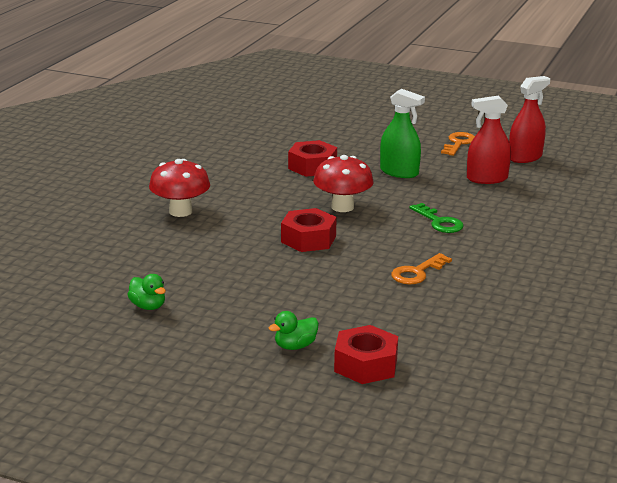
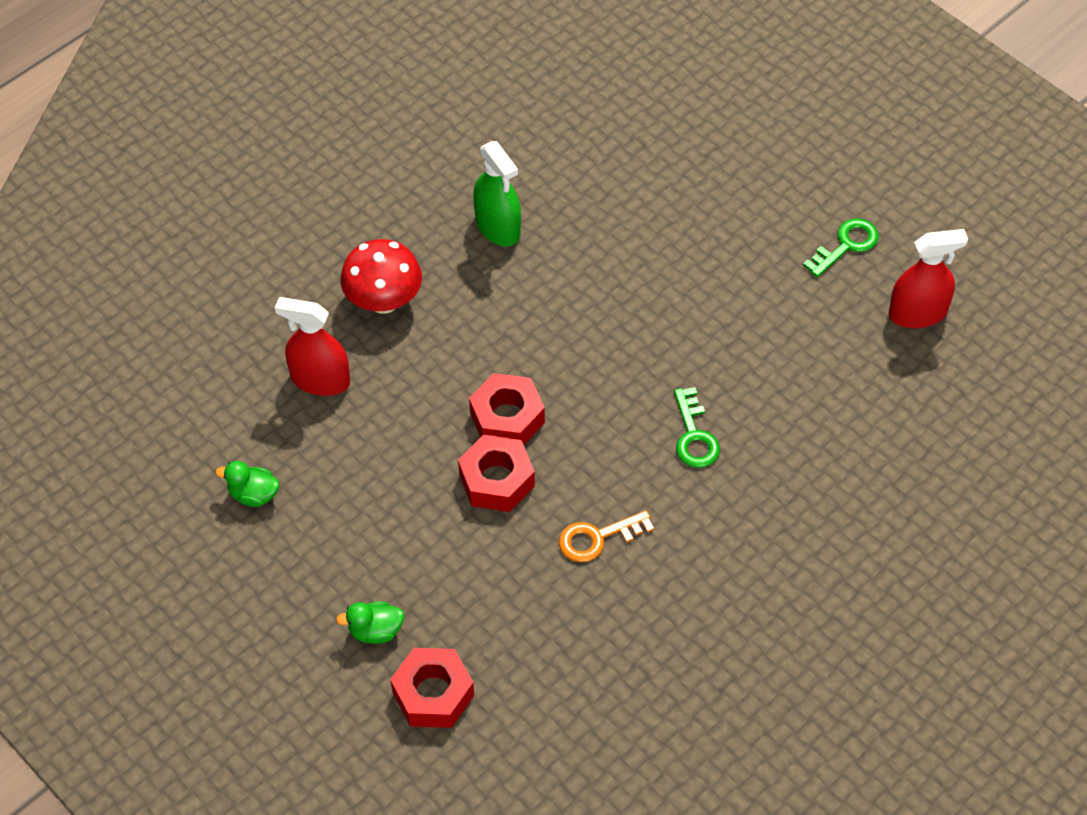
camera: 25 degrees right, 30 degrees up
(148, 306) = (253, 495): green duck -> green duck turned 120 degrees clockwise
(312, 167) = (607, 244): red nut -> red nut (496, 480)
(342, 207) = (590, 358): red mushroom -> none
(399, 172) = (715, 296): green spray bottle -> green spray bottle (498, 227)
(458, 143) = (846, 245): orange key -> green key
(487, 178) = (826, 352): red spray bottle -> red spray bottle (320, 380)

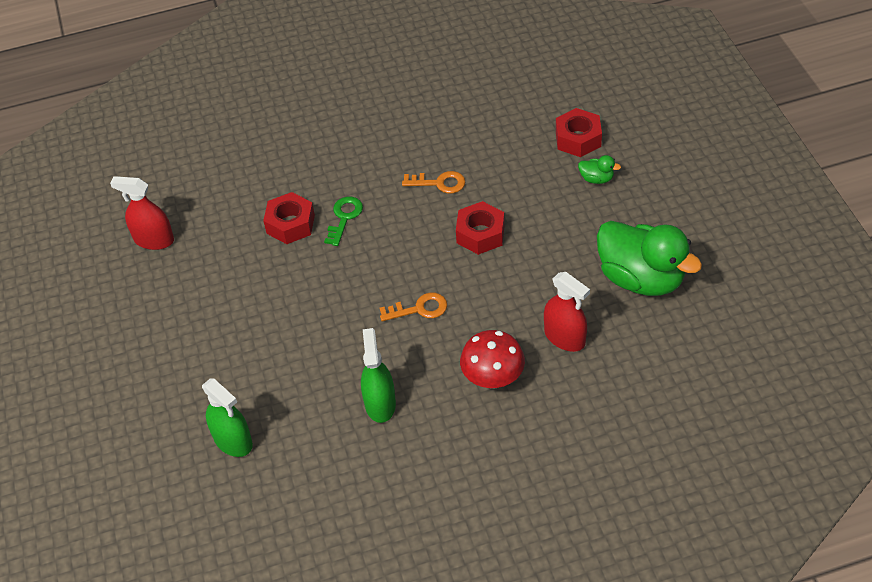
camera: 150 degrees left, 5 degrees down
(253, 495) = (641, 278): green duck -> green duck, size x2.47
(507, 418) = (452, 268): red nut -> red nut (290, 224)
(518, 349) = (419, 309): none -> orange key
(633, 134) = (233, 441): none -> green spray bottle
(846, 245) = (158, 298): green key -> none

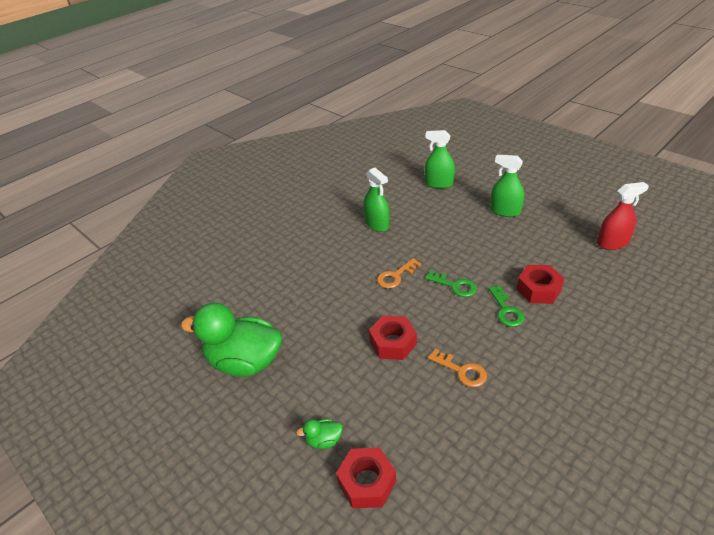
camera: 150 degrees right, 10 degrees down
(206, 342) = (505, 211): none -> green spray bottle
(367, 267) = (454, 286): none -> green key
(439, 183) = (461, 371): orange key -> orange key turned 120 degrees counterclockwise
(493, 378) = (319, 260): red mushroom -> none
(564, 337) = (285, 299): red spray bottle -> none

